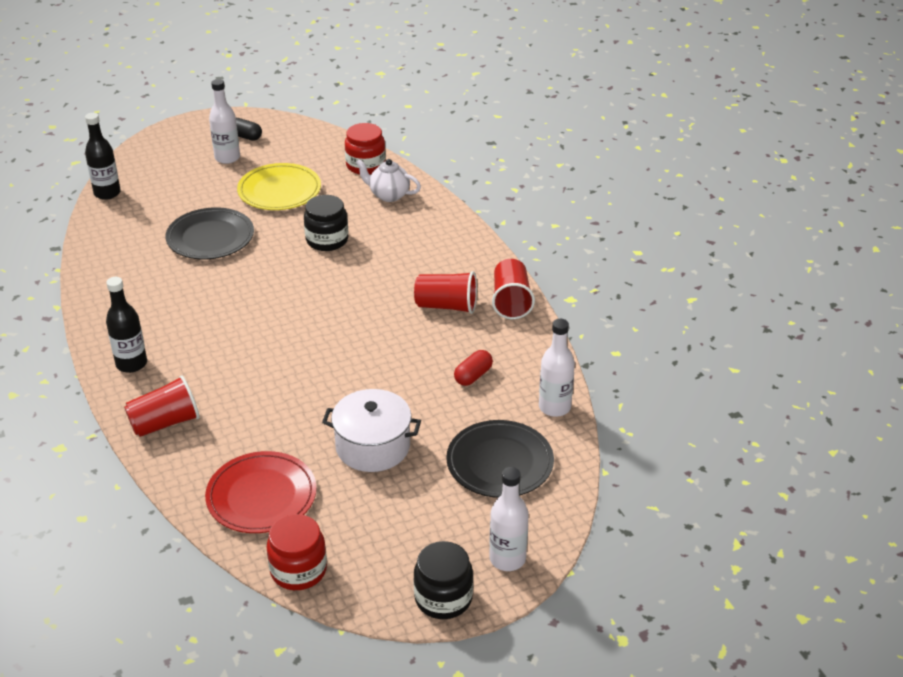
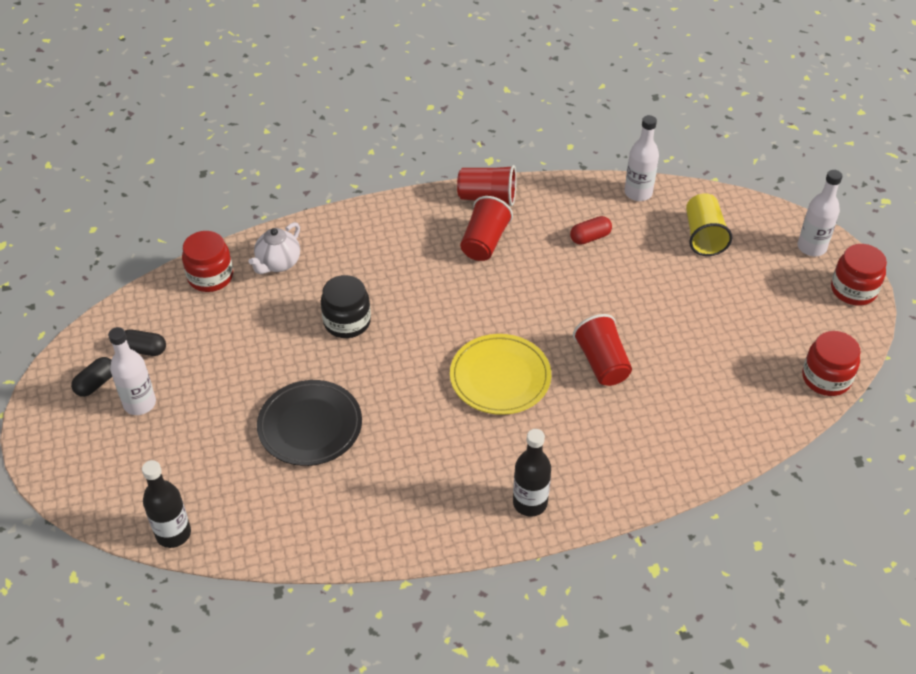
camera: 80 degrees left, 10 degrees up
(165, 423) = (629, 472): red cup -> red cup (602, 363)
(261, 496) = (736, 399): red plate -> none
(279, 191) = (234, 357): yellow plate -> yellow plate (500, 377)
(281, 150) = (144, 350): none -> black capsule
(373, 446) = (677, 315): white pot -> none
(443, 598) = (853, 290): black jar -> red jar
(473, 376) = (590, 237): red capsule -> red capsule turned 75 degrees counterclockwise
(499, 463) = (703, 236): black plate -> yellow cup

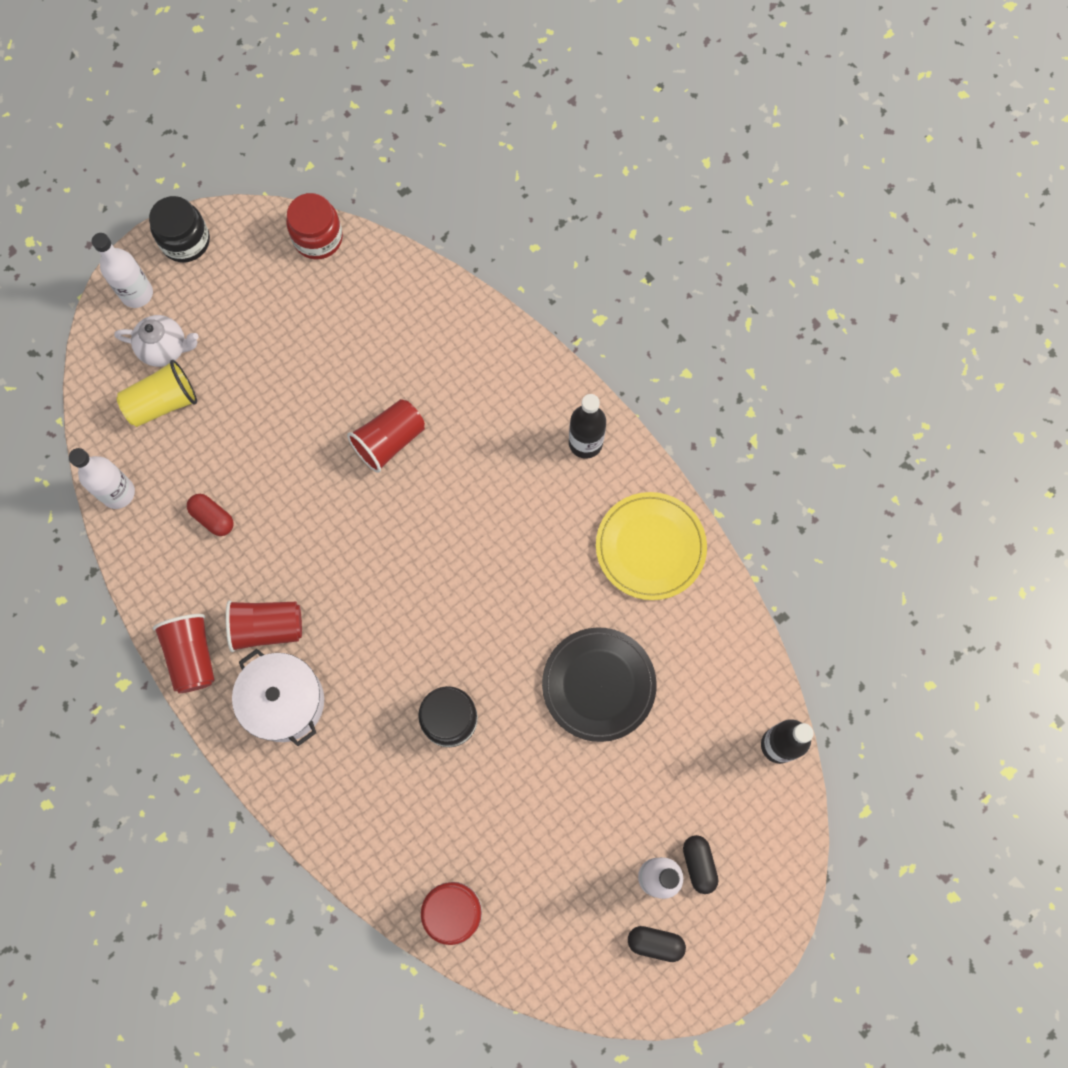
camera: 115 degrees left, 25 degrees up
(144, 350) = (588, 920): black capsule -> black capsule (698, 864)
(278, 263) = (399, 844): white teapot -> white teapot (165, 349)
(422, 235) = (284, 702): none -> white pot
(500, 377) = (452, 530): yellow plate -> yellow plate (650, 547)
(853, 290) = (185, 241): red jar -> black jar

